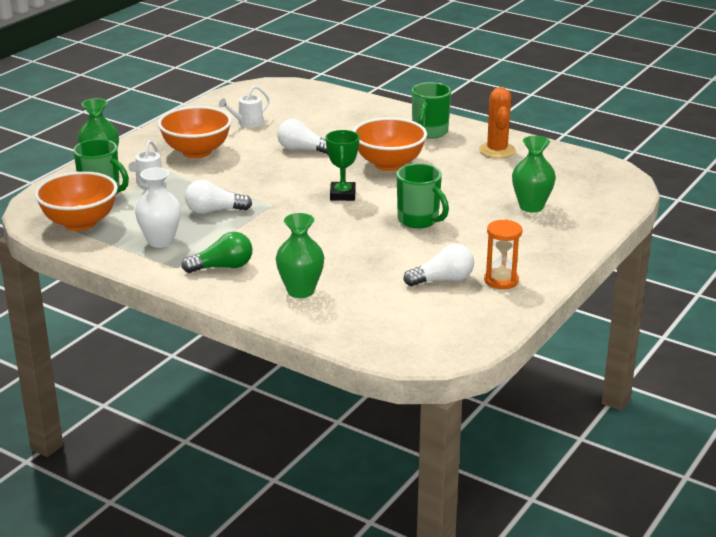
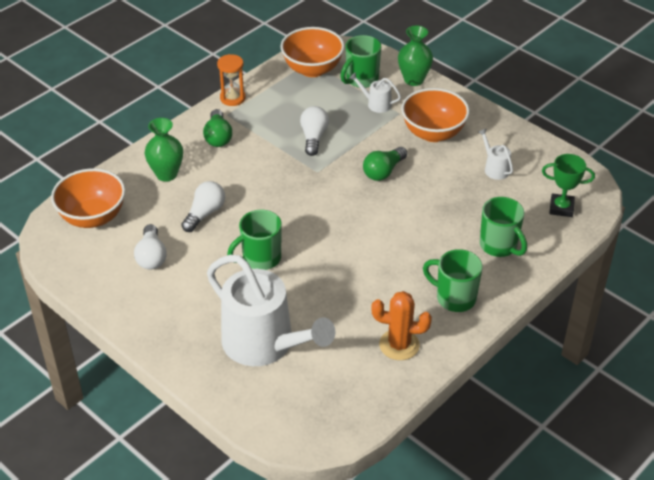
camera: 100 degrees right, 15 degrees up
(160, 241) = (270, 108): white vase -> none
(264, 171) = (383, 171): none -> green light bulb
(302, 149) = (426, 200): white light bulb -> white light bulb (205, 213)
(342, 195) = (324, 216): green trophy -> green trophy (561, 208)
(355, 118) = (499, 246): none -> green mug
(389, 164) = (382, 255): orange bowl -> orange bowl (93, 217)
(501, 280) = (136, 293): orange hourglass -> orange hourglass (232, 98)
(531, 207) = (264, 344): green vase -> white watering can

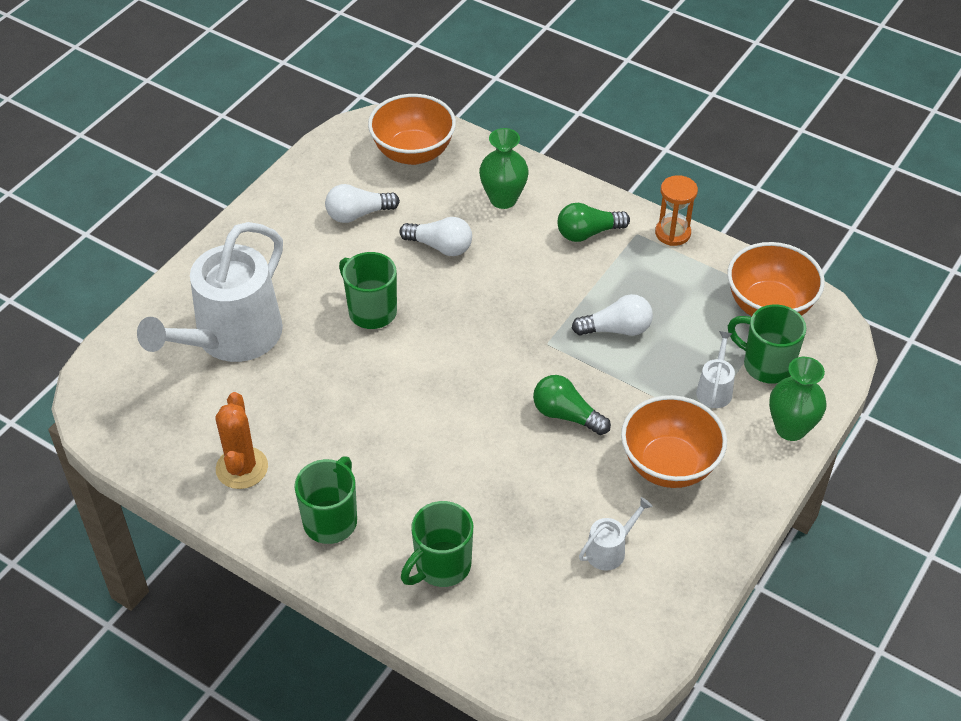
camera: 80 degrees right, 5 degrees up
(561, 208) = (541, 644): green trophy -> none

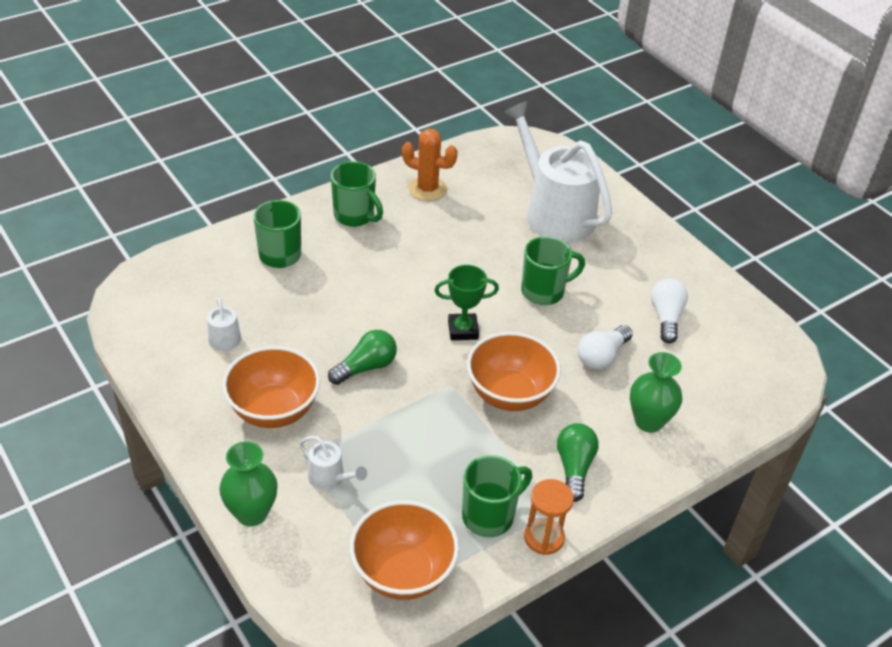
camera: 110 degrees right, 5 degrees down
(413, 153) = (740, 379): orange bowl -> orange bowl (509, 394)
(466, 357) = (463, 330): none -> green trophy
(616, 329) = (440, 438): white light bulb -> none
(766, 365) = (333, 532): green mug -> green mug (489, 516)

